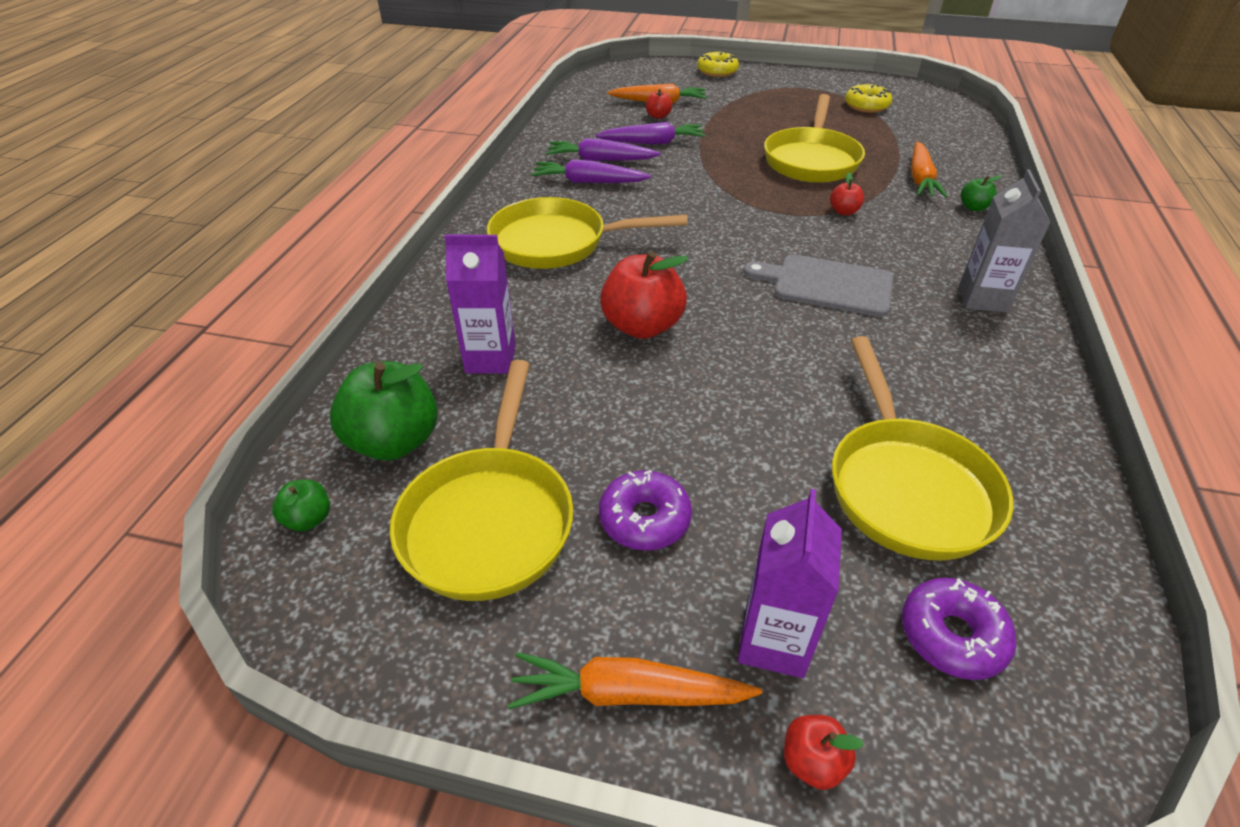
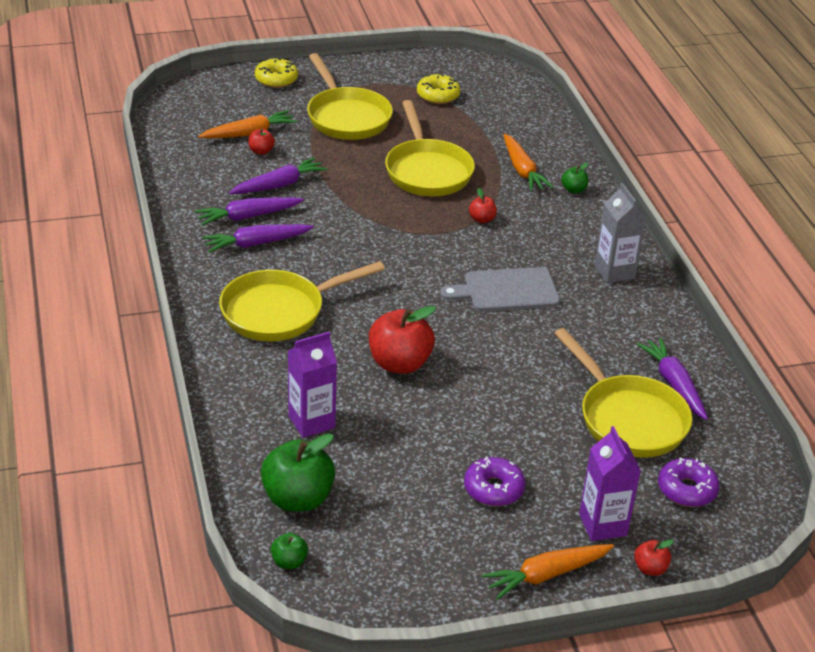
camera: 30 degrees left, 5 degrees down
(489, 520) = (402, 522): yellow pan -> yellow pan (346, 117)
(1004, 459) = (673, 384): none -> purple carrot

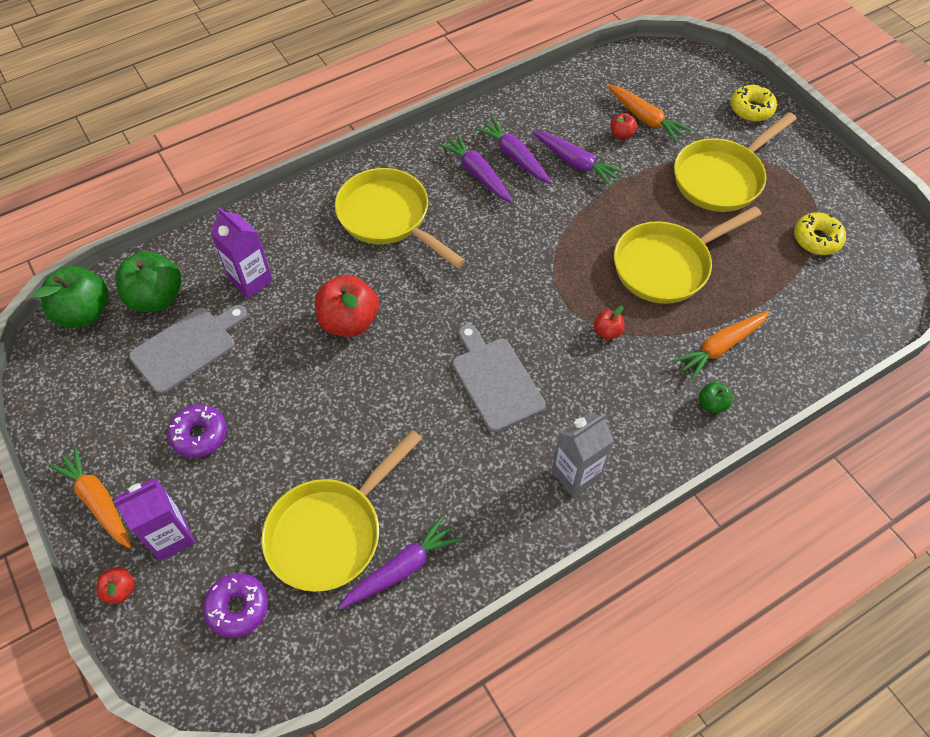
camera: 75 degrees right, 20 degrees up
(289, 562) = (85, 313): green apple -> green apple, size x2.08
(379, 483) = (187, 347): none -> grey cutting board

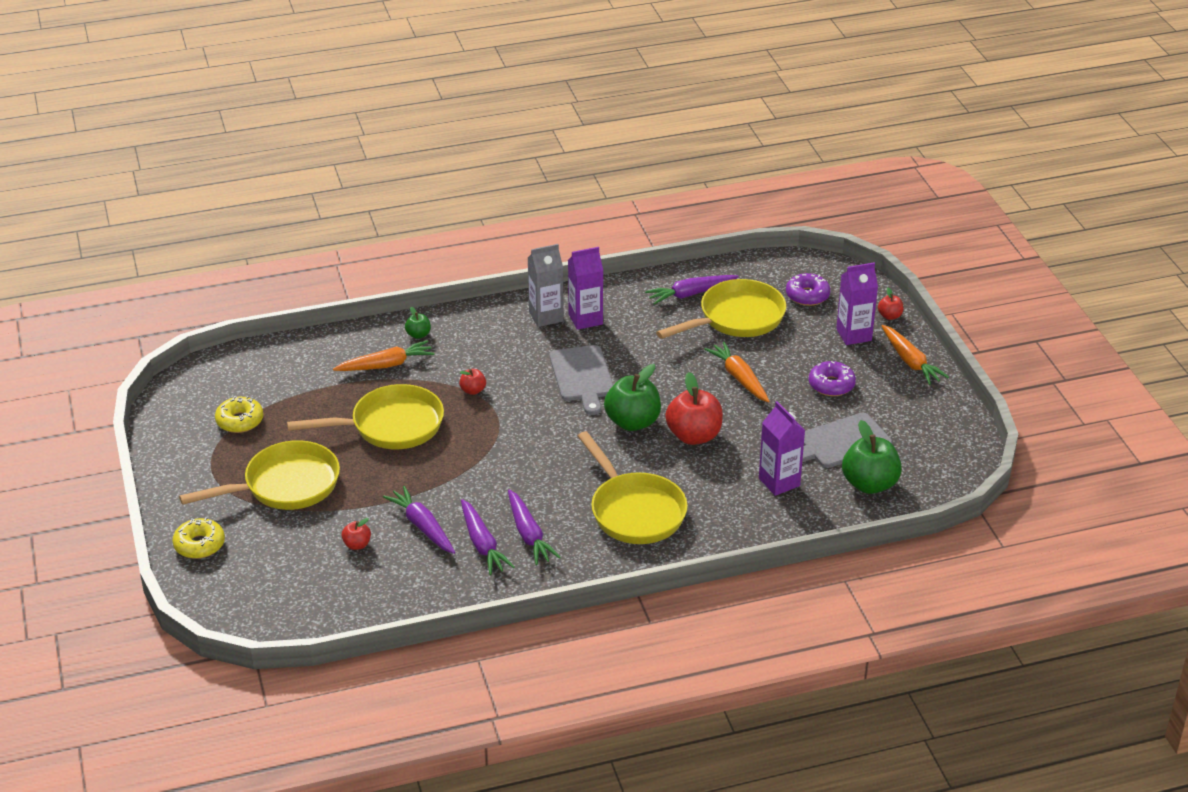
camera: 165 degrees left, 20 degrees down
(85, 313) = (936, 484): green apple -> green apple (632, 422)
(525, 481) = (585, 319): none -> purple carton
(645, 118) = (320, 556): orange carrot -> orange carrot (739, 378)

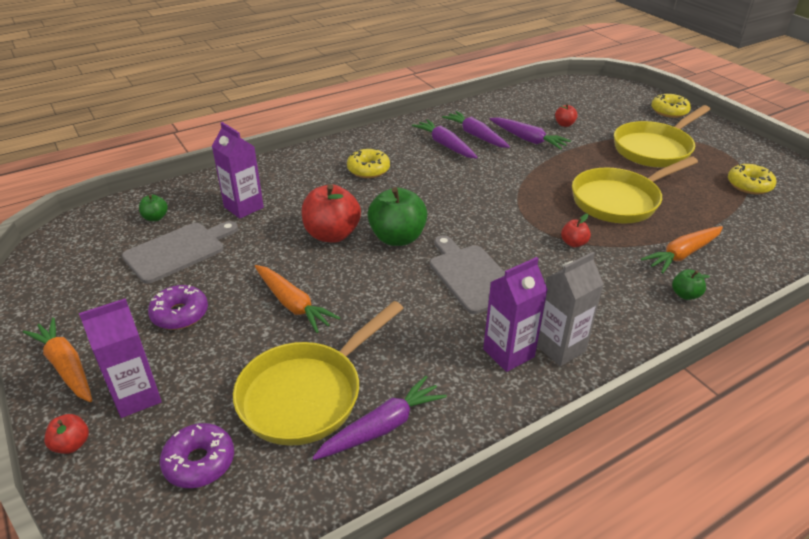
camera: 165 degrees right, 0 degrees up
(634, 511) = (368, 169): yellow pan -> yellow donut
(869, 484) = (155, 217): green apple -> green apple, size x0.48

